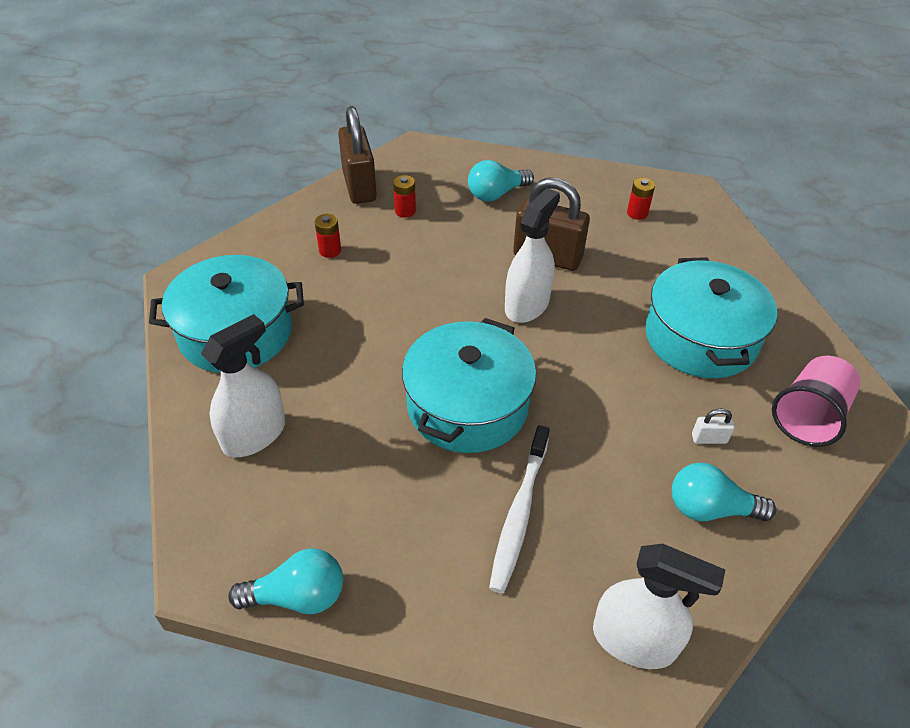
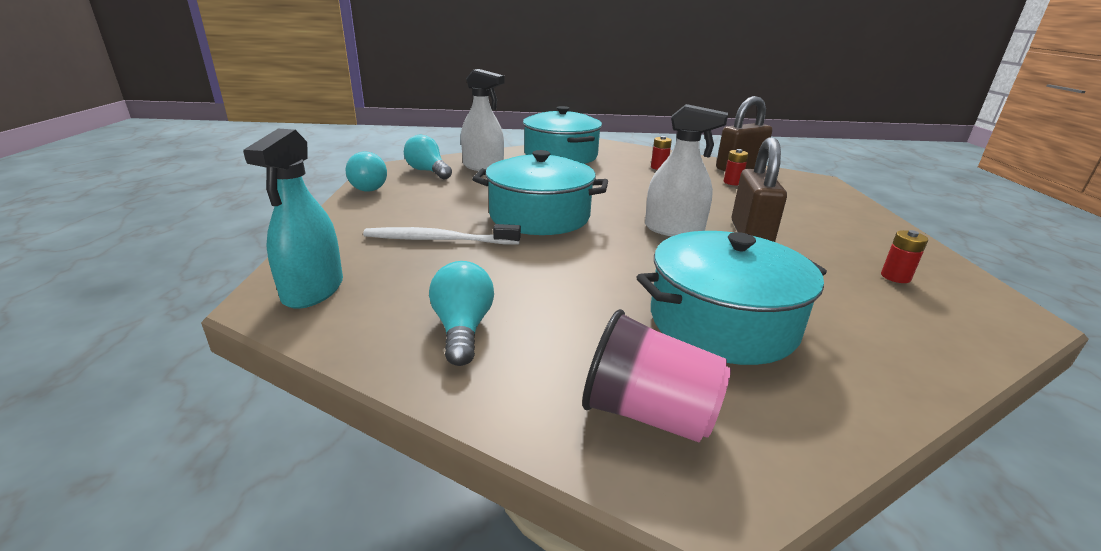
camera: 75 degrees right, 20 degrees down
(496, 194) = (807, 209): turquoise light bulb -> turquoise light bulb (428, 171)
(634, 640) = (313, 290): white spray bottle -> turquoise spray bottle
(709, 438) = (562, 328): white padlock -> none

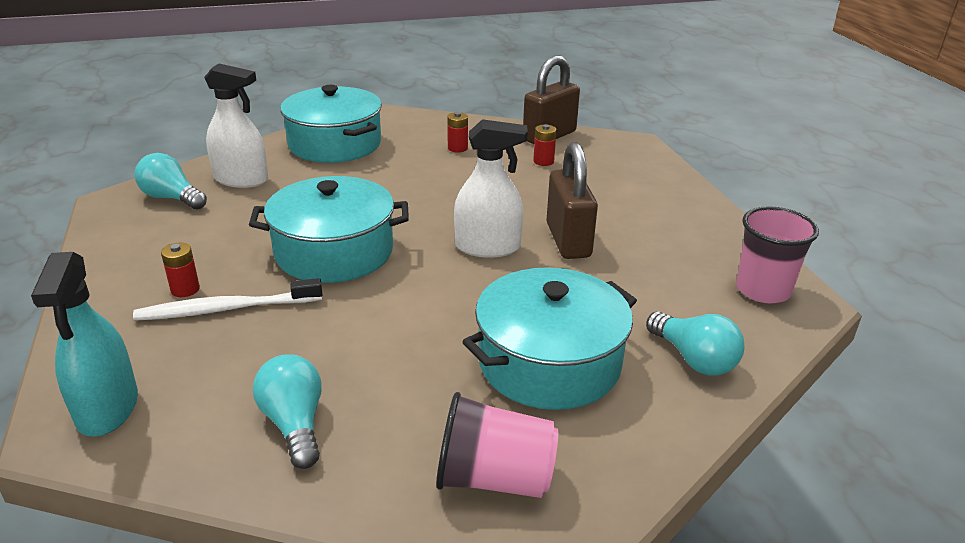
camera: 15 degrees left, 5 degrees up
(368, 187) = (103, 237): turquoise light bulb -> turquoise light bulb (693, 359)
(895, 277) = (707, 274): red battery -> red battery (185, 289)
(961, 298) = (763, 290): none -> pink cup

